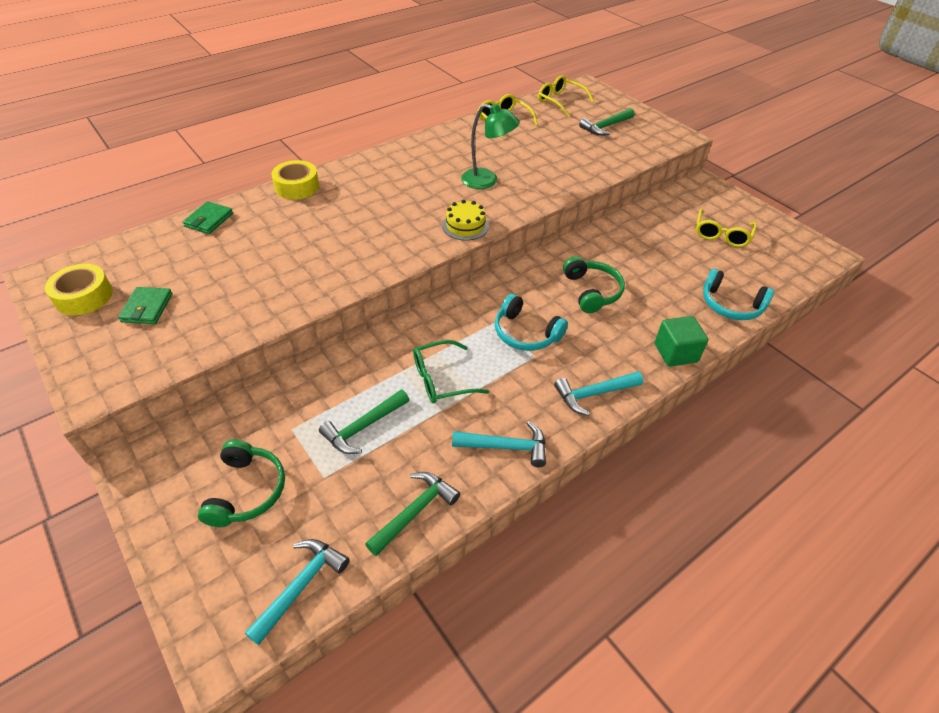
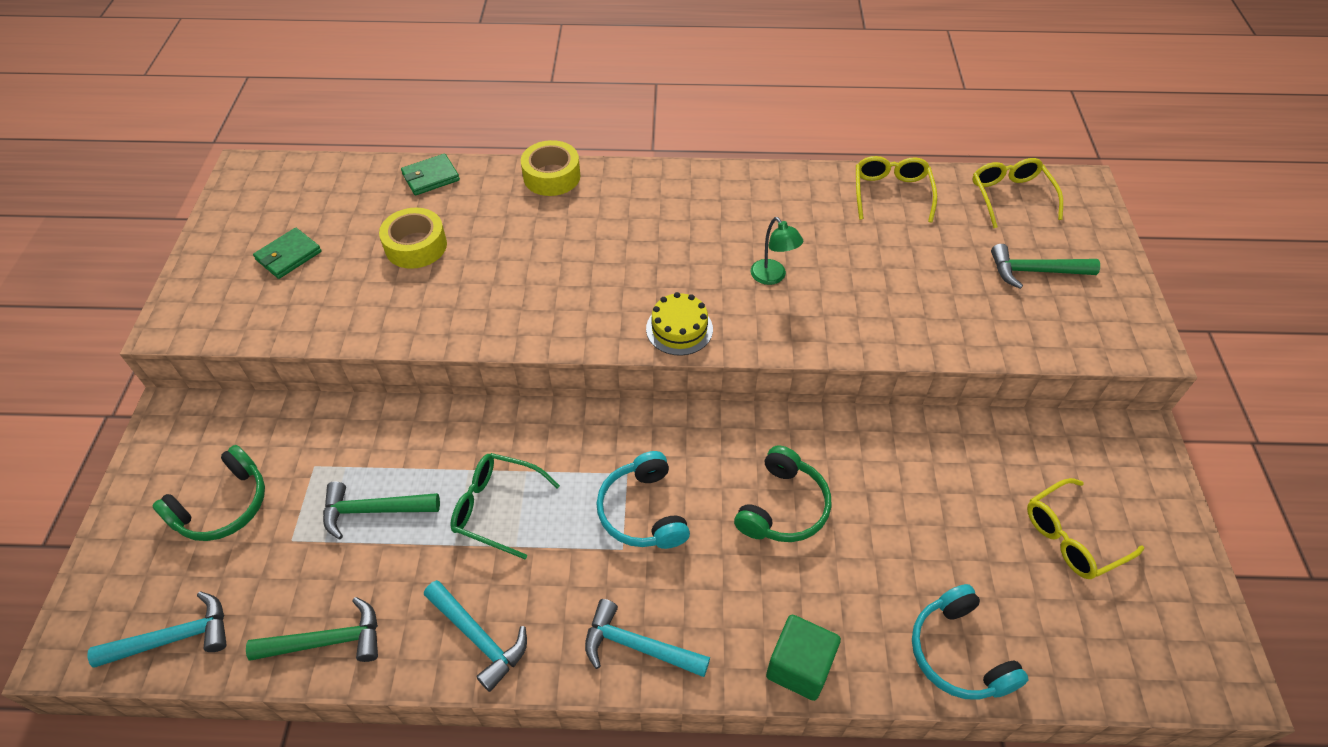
camera: 40 degrees right, 5 degrees up
(84, 296) = (255, 213): yellow tape -> yellow tape (416, 246)
(487, 181) = (772, 277): green lamp -> green lamp, size x0.65

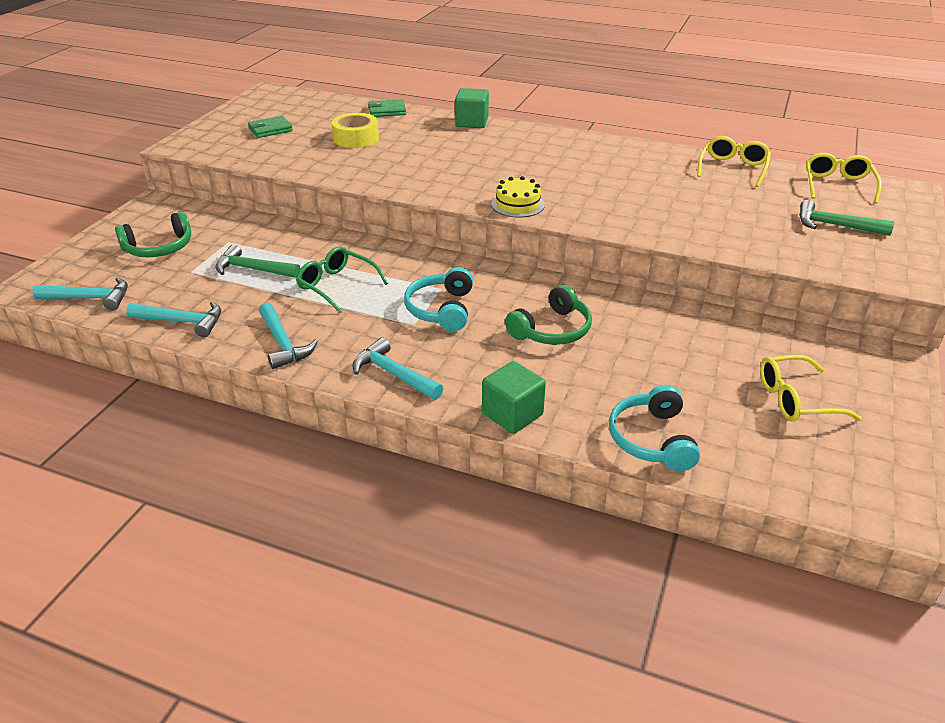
camera: 20 degrees right, 15 degrees down
(327, 641) = (182, 322): green hammer -> turquoise hammer
(551, 176) = (472, 122): yellow tape -> green cube
(772, 277) = (607, 193): green lamp -> none

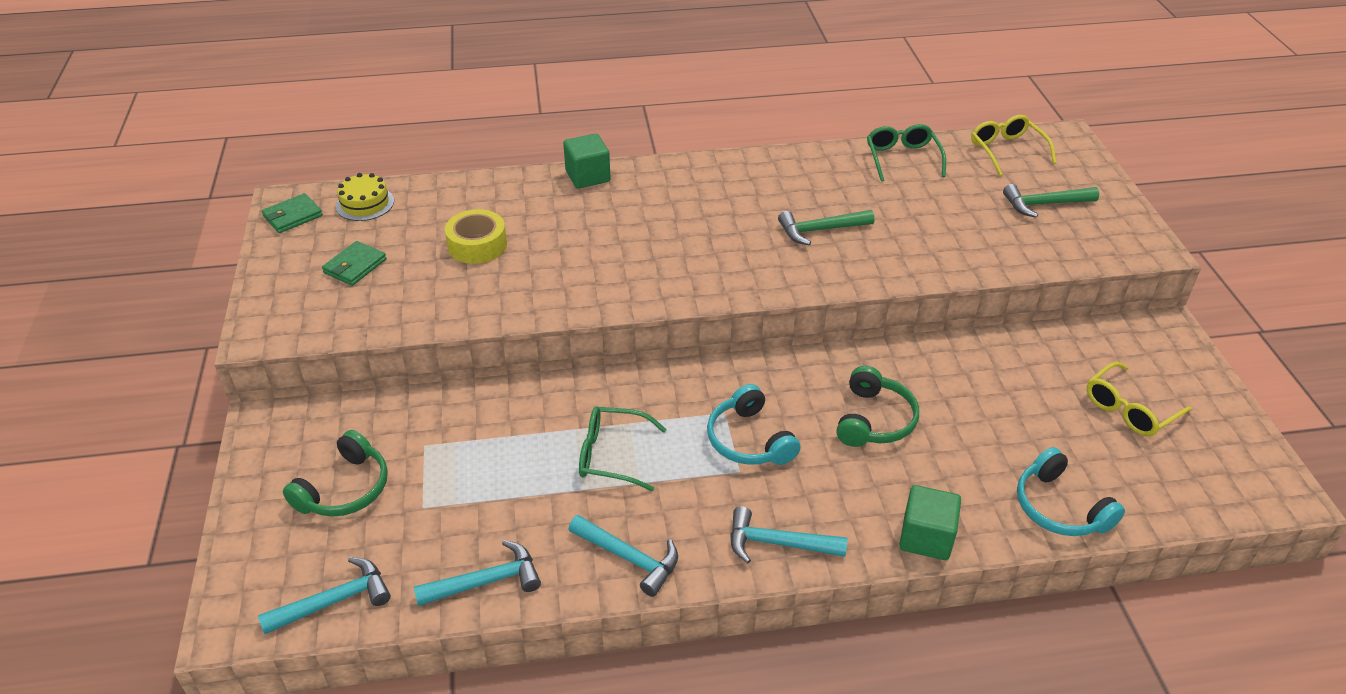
camera: 30 degrees left, 5 degrees up
(253, 269) = (495, 473): green hammer -> green hammer (820, 230)
(387, 111) = (472, 189): green wallet -> green wallet (293, 216)
(518, 204) = (746, 282): yellow cake -> yellow cake (365, 203)
(733, 168) = (902, 158): yellow glasses -> green glasses

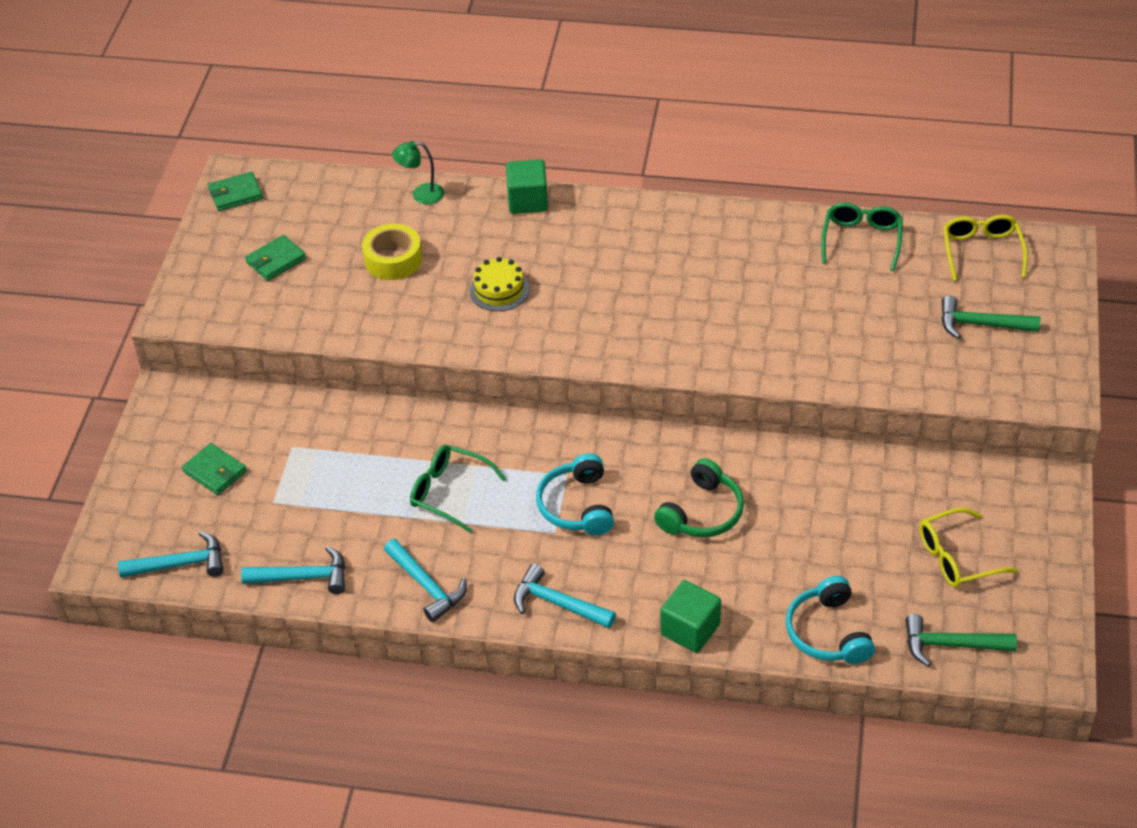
camera: 20 degrees right, 5 degrees up
(345, 489) = (215, 471): green headphones -> green wallet
(365, 203) = (305, 192): yellow cake -> yellow cake (499, 290)
(482, 187) = (421, 195): none -> green lamp
(820, 230) = (730, 308): green hammer -> green hammer (951, 645)

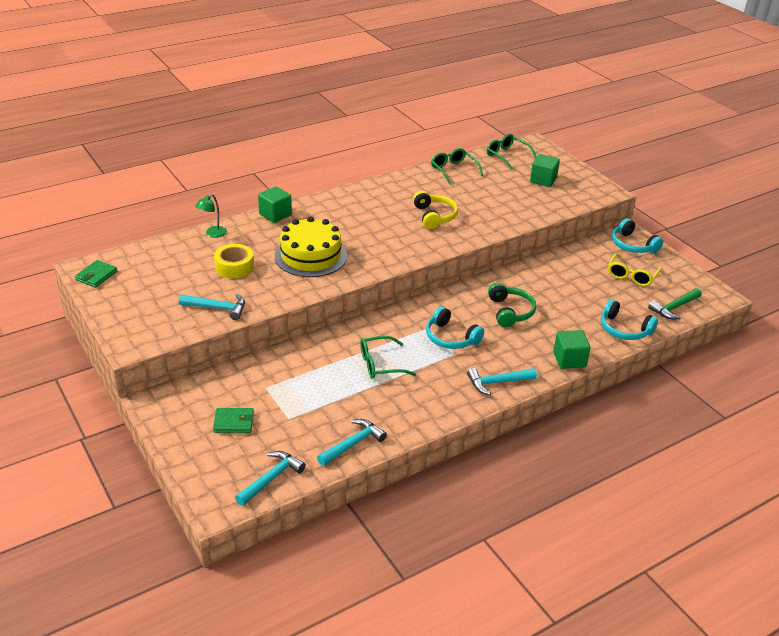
camera: 45 degrees left, 10 degrees down
(276, 260) = (163, 295): green wallet -> none
(426, 586) = (424, 411): turquoise hammer -> turquoise hammer (217, 308)
(499, 290) = (310, 256): yellow cake -> yellow cake, size x1.88
(734, 308) = (434, 216): none -> yellow headphones
(981, 251) = (507, 155): yellow glasses -> green glasses
(981, 324) = (543, 180): green hammer -> green cube
(1030, 508) = (632, 245): none -> turquoise headphones

